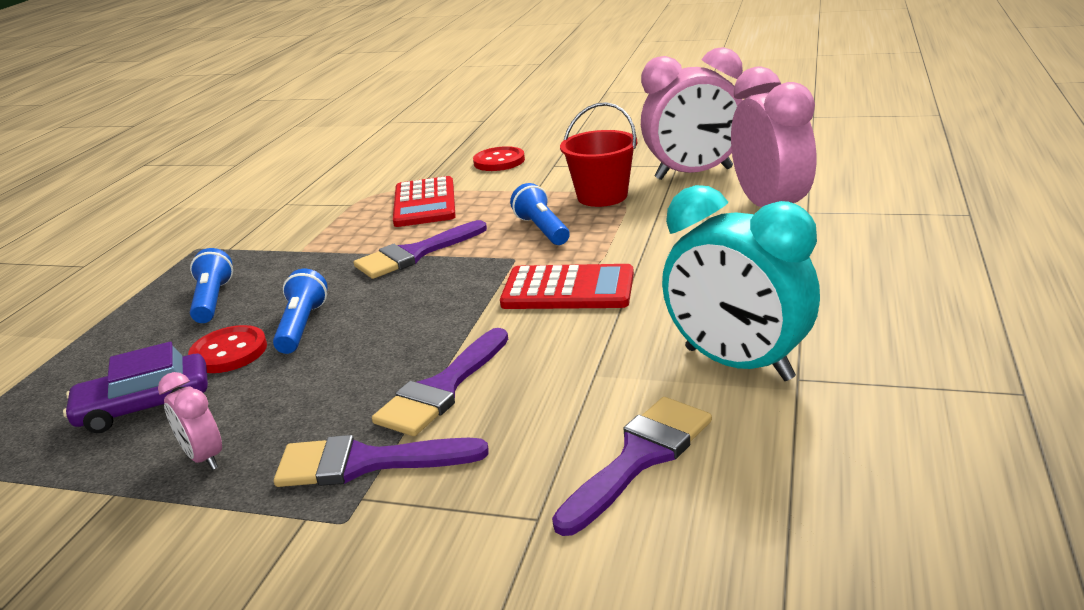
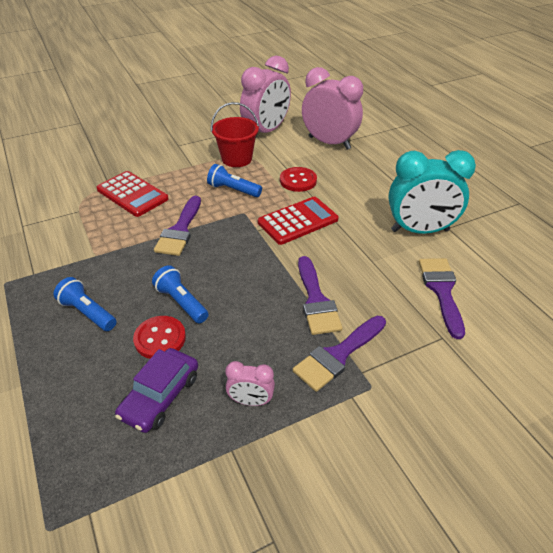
camera: 45 degrees left, 15 degrees up
(499, 161) = (138, 151): red button -> red button (298, 181)

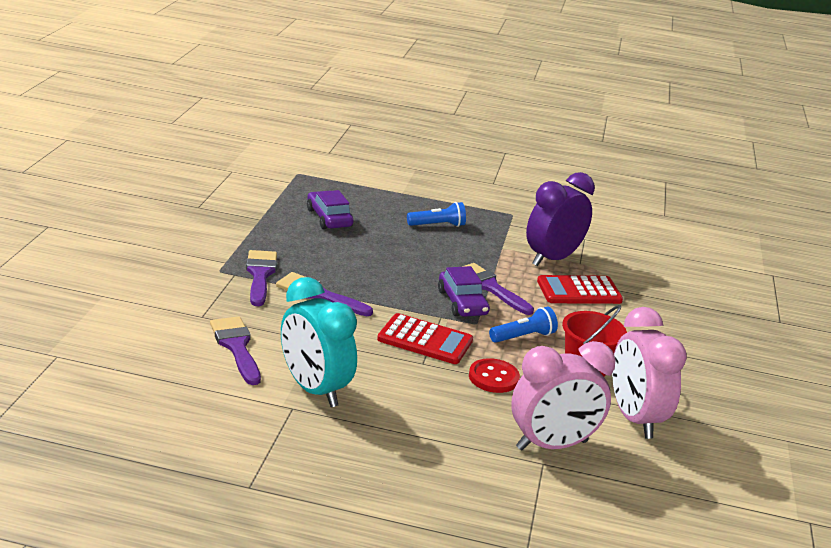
camera: 125 degrees right, 15 degrees down
(87, 224) = (552, 259): none -> purple clock
(160, 339) = (375, 234): red button -> none
(181, 302) = (399, 253): blue flashlight -> none
(223, 231) = (462, 302): none -> purple car
(251, 401) = (279, 236): pink clock -> none
(298, 221) = (425, 340): red calculator -> red calculator turned 75 degrees counterclockwise
(420, 230) = (314, 389): turquoise clock -> turquoise clock turned 75 degrees counterclockwise
(441, 291) = (236, 347): purple brush -> purple brush turned 150 degrees counterclockwise

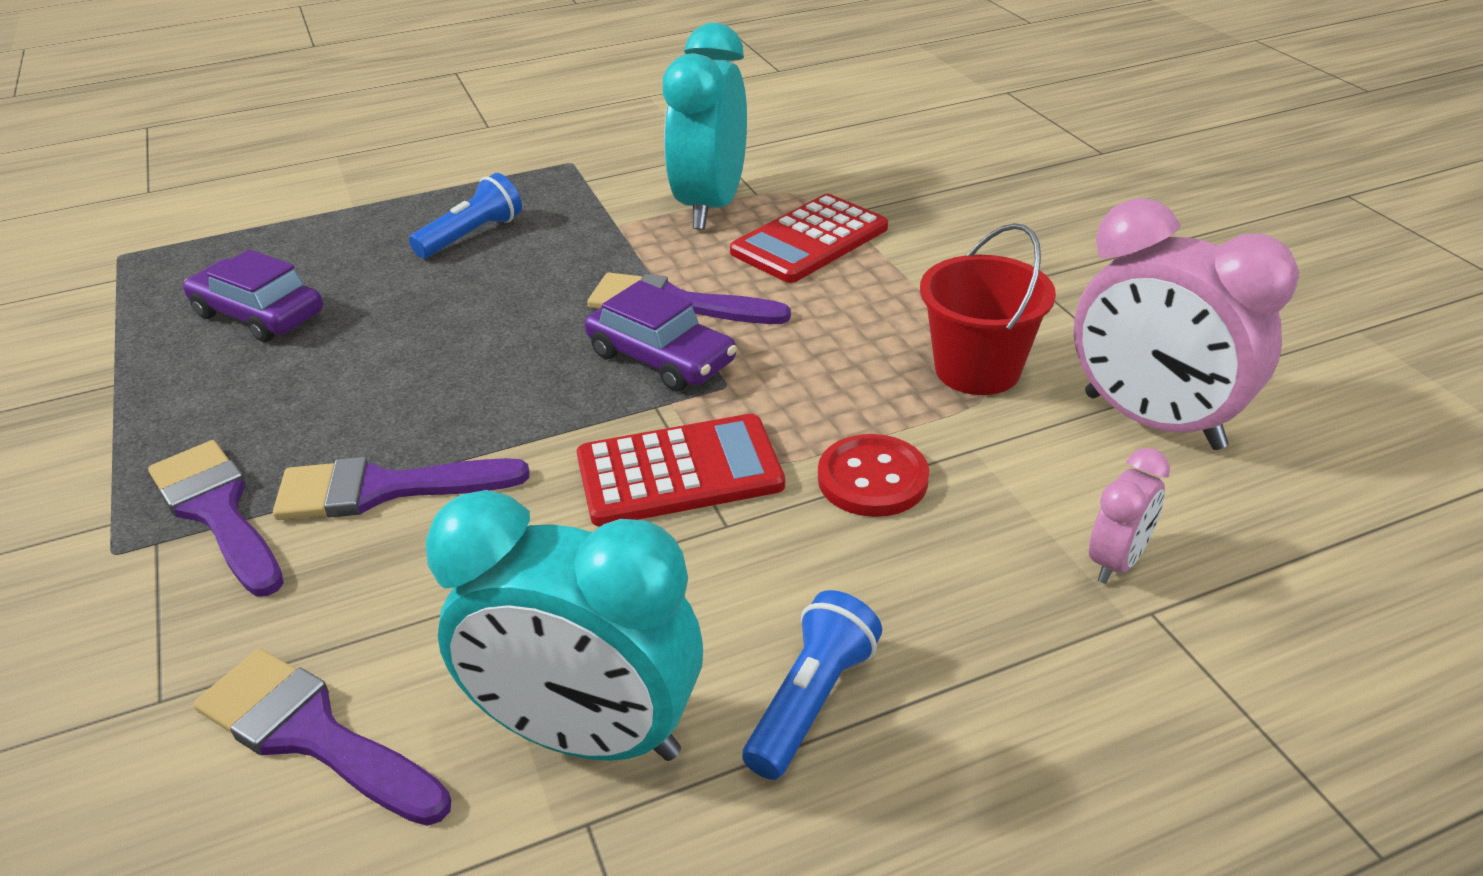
camera: 30 degrees left, 10 degrees up
(523, 337) = (826, 367): blue flashlight -> blue flashlight (811, 700)
(552, 259) = (711, 206): purple clock -> turquoise clock
(552, 445) = (1117, 561): pink clock -> pink clock, size x0.47

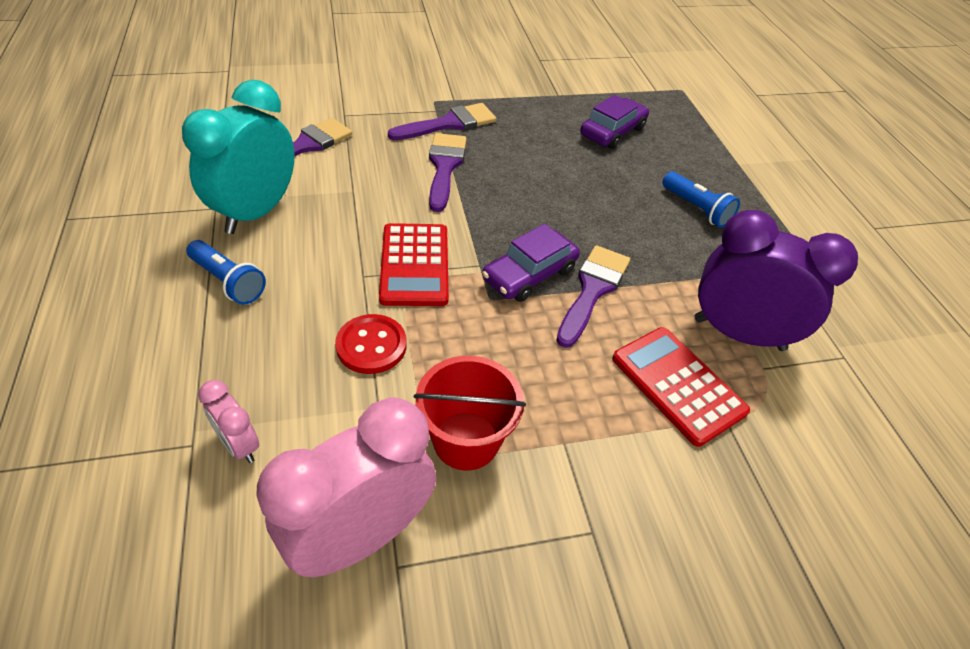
camera: 95 degrees right, 10 degrees up
(711, 206) = (738, 334): turquoise clock -> purple clock

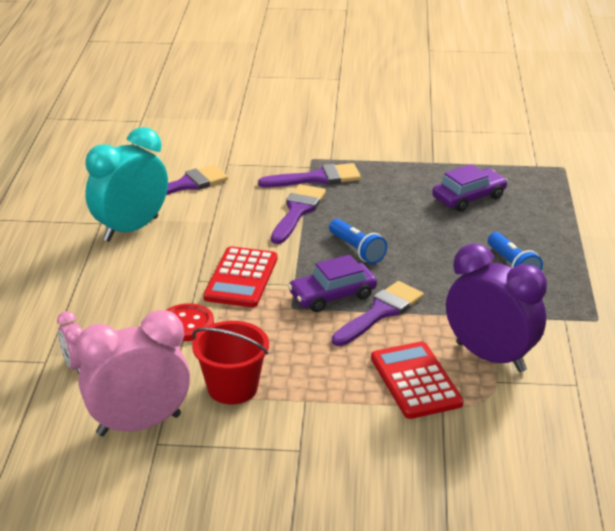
camera: 20 degrees right, 15 degrees down
(228, 282) = (96, 272): blue flashlight -> blue flashlight (357, 250)

